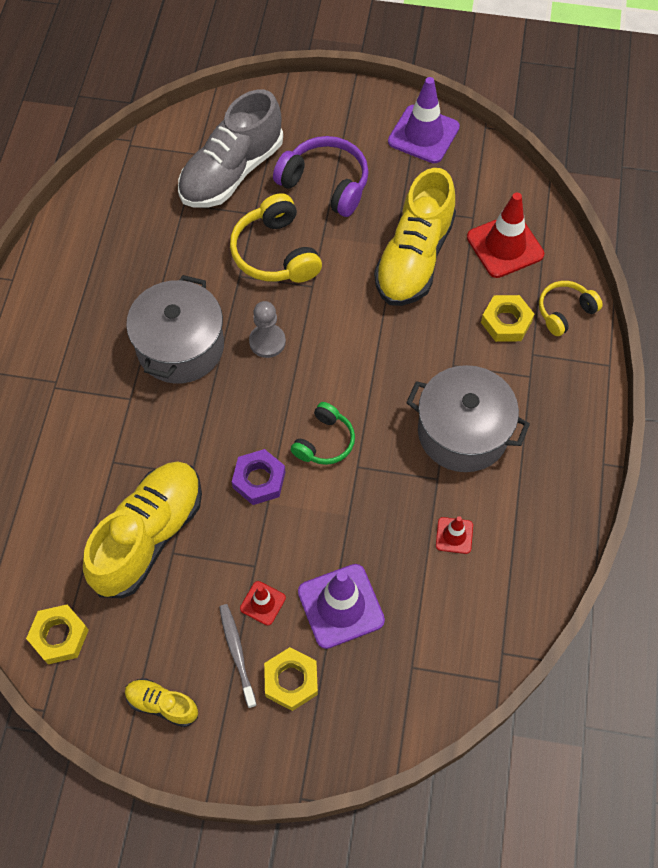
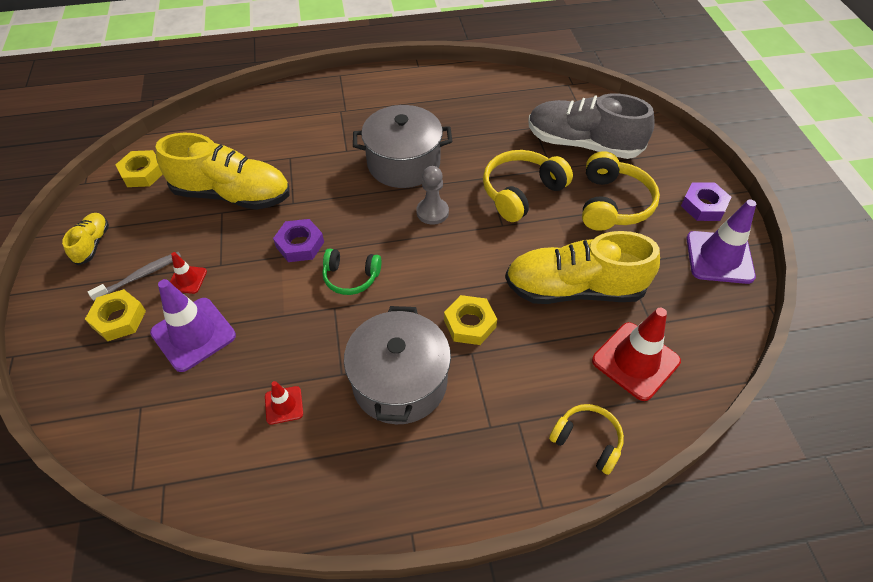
camera: 70 degrees right, 10 degrees down
(325, 184) = (612, 204): purple headphones -> yellow headphones
(360, 115) = (703, 206): none -> purple nut
(506, 322) = (544, 386): yellow nut -> yellow nut (470, 323)

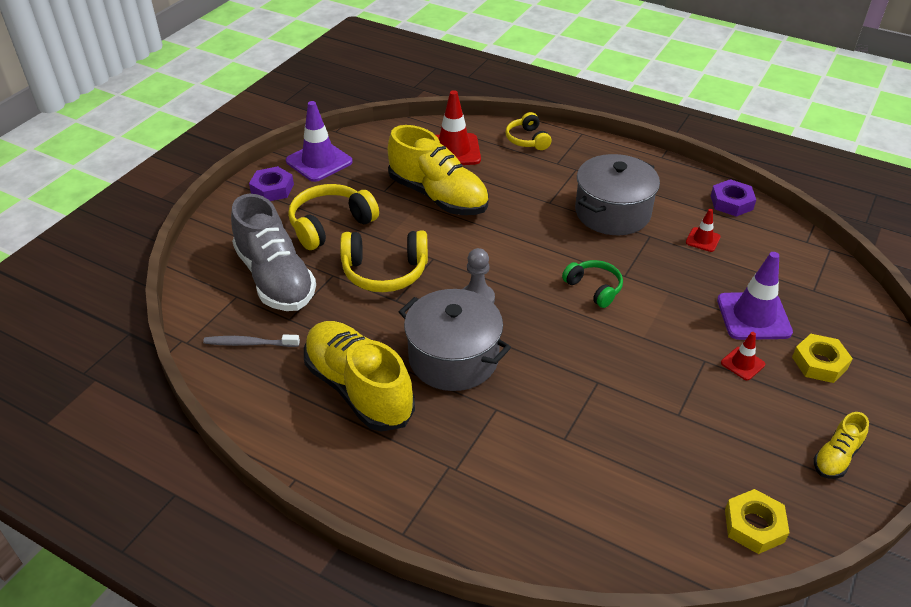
camera: 140 degrees left, 10 degrees down
(140, 276) = (790, 392): grey toothbrush -> grey toothbrush (250, 343)
(232, 195) = (656, 428): yellow shoe -> yellow shoe (358, 389)
(300, 244) = (619, 337): purple nut -> purple nut (731, 202)
(470, 323) = (533, 216): yellow nut -> none

